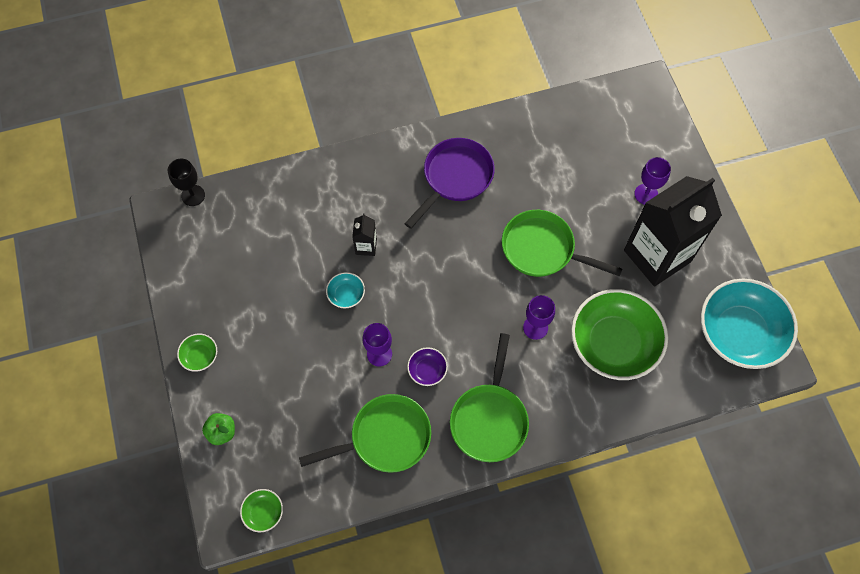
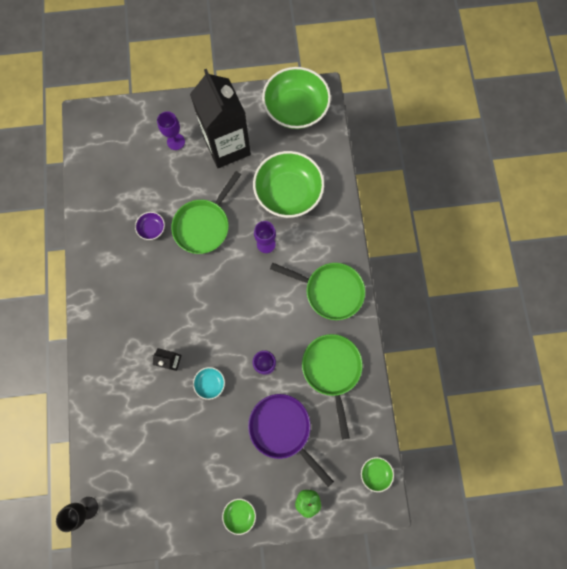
camera: 80 degrees left, 10 degrees up
(427, 370) = (284, 329): purple bowl -> purple bowl (152, 228)
(455, 178) = (127, 279): purple pan -> purple pan (283, 429)
(739, 332) = (295, 109): turquoise bowl -> green bowl

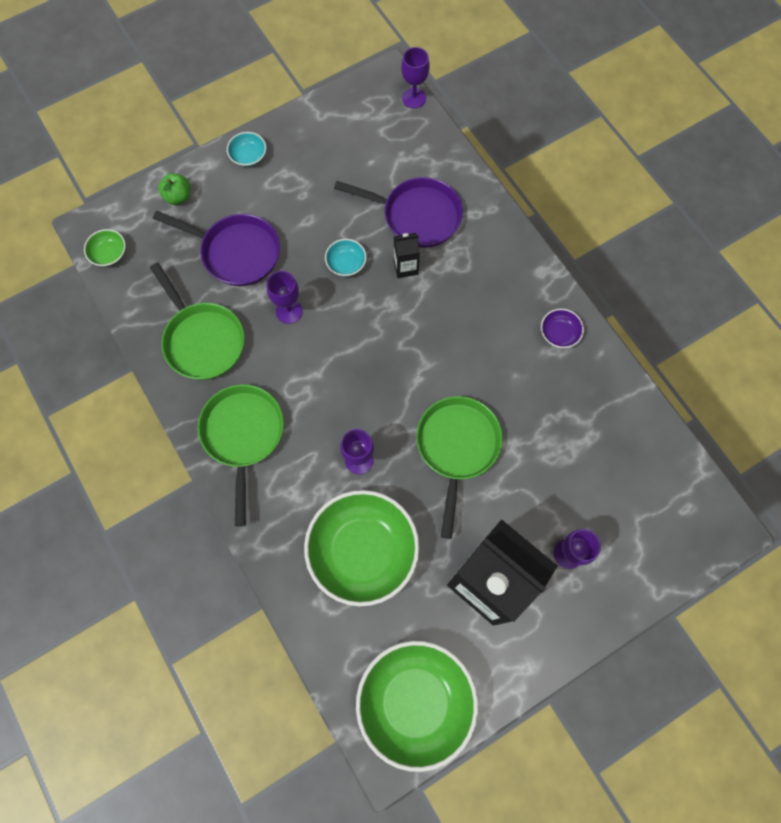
camera: 155 degrees right, 5 degrees down
(87, 507) = (414, 98): black goblet -> purple goblet
(142, 398) = (416, 216): none -> purple pan
(152, 228) = (524, 411): purple bowl -> purple bowl (559, 333)
(239, 514) = (248, 156): green bowl -> turquoise bowl
(330, 291) = (243, 435): green pan -> green pan turned 90 degrees clockwise

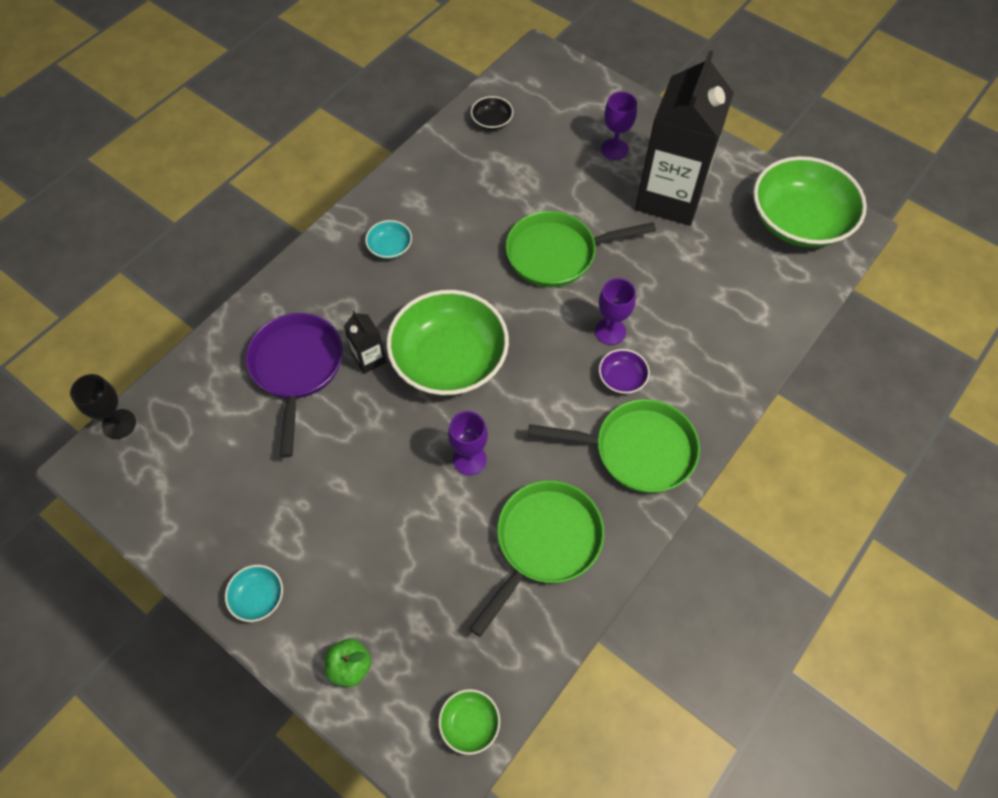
camera: 110 degrees left, 10 degrees down
(236, 252) = (411, 552): purple pan -> none
(243, 435) = (637, 450): green pan -> green pan turned 150 degrees counterclockwise
(346, 263) = (384, 421): turquoise bowl -> turquoise bowl (390, 247)
(362, 551) = (696, 299): green bowl -> green bowl (449, 359)
(414, 98) = (119, 424): purple goblet -> black goblet
(559, 333) = (399, 204): purple bowl -> purple bowl (622, 378)
(640, 447) = (492, 121): none -> black bowl

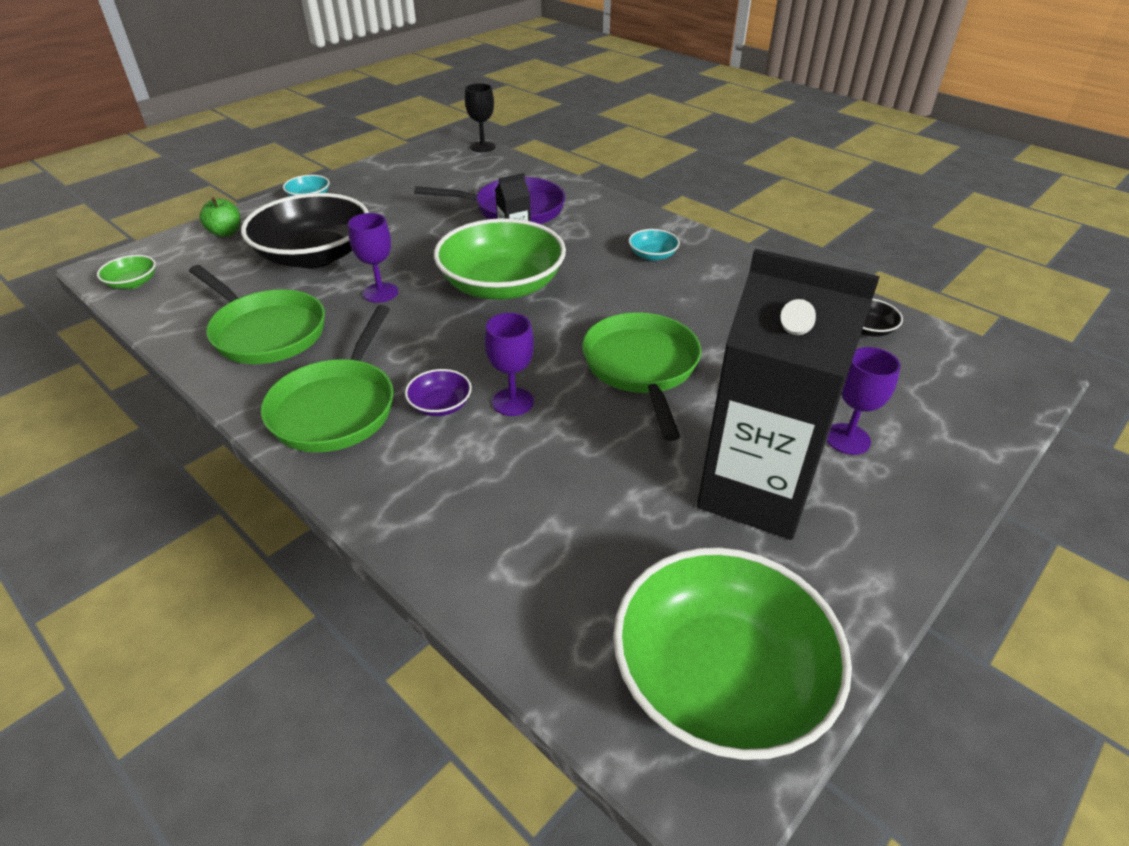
camera: 95 degrees right, 20 degrees down
(401, 544) = (314, 255): none -> black bowl

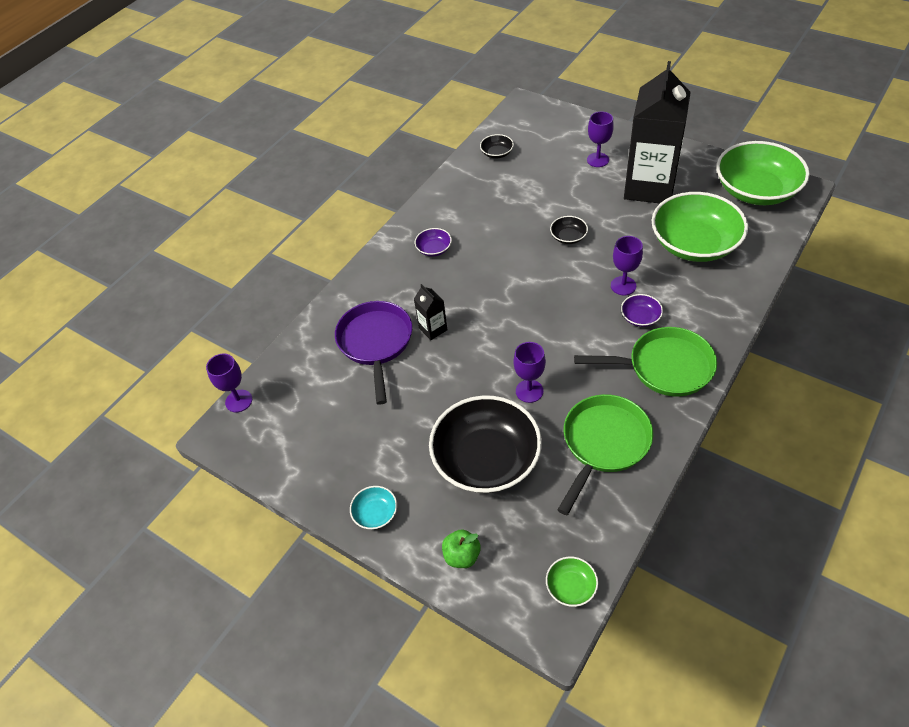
camera: 95 degrees left, 10 degrees up
(482, 147) = (239, 401): black goblet -> purple goblet
(502, 285) = (498, 321): green bowl -> green bowl (694, 244)
(642, 367) = (568, 237): green pan -> black bowl
(652, 255) = (434, 249): turquoise bowl -> purple bowl

